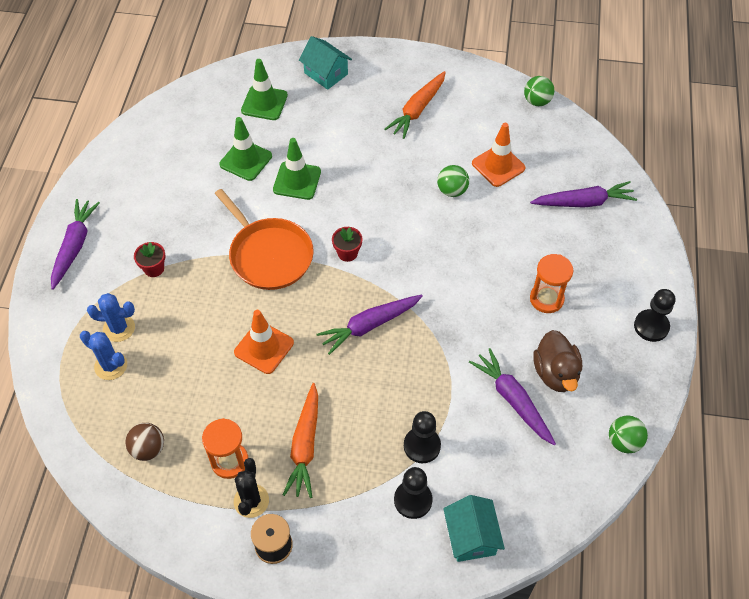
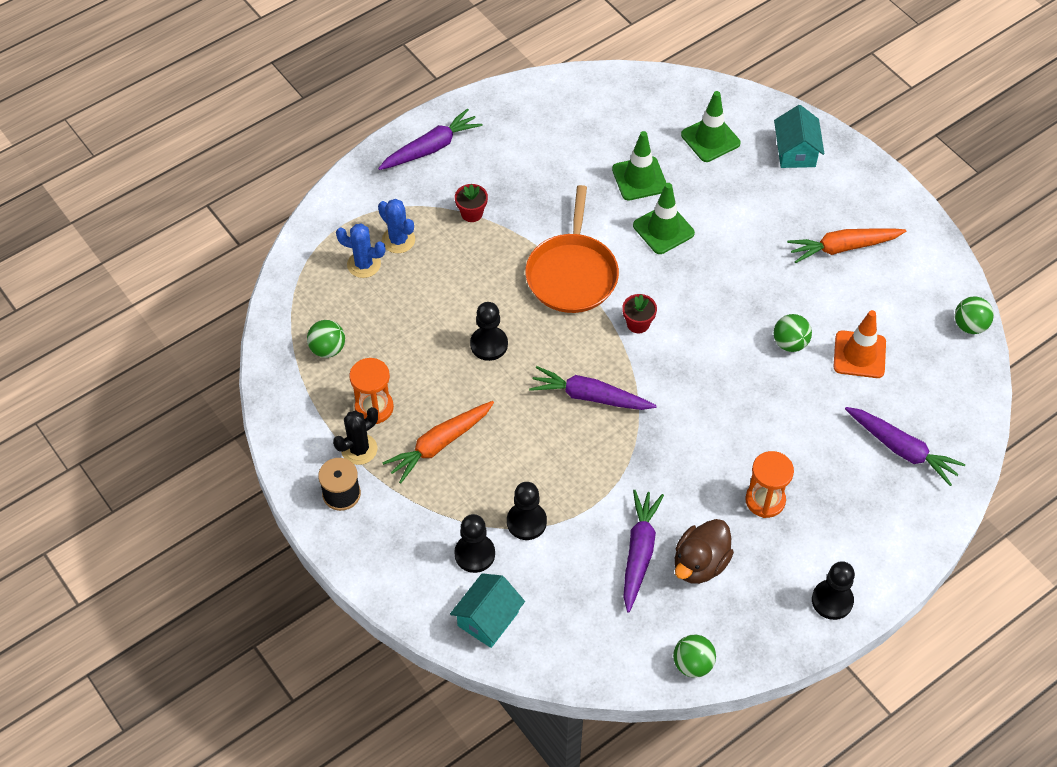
camera: 45 degrees right, 0 degrees up
(111, 366) = (364, 264): blue cactus -> blue cactus turned 60 degrees counterclockwise
(148, 449) = (327, 349): brown ball -> green ball
(264, 347) = (489, 344): orange traffic cone -> black pawn

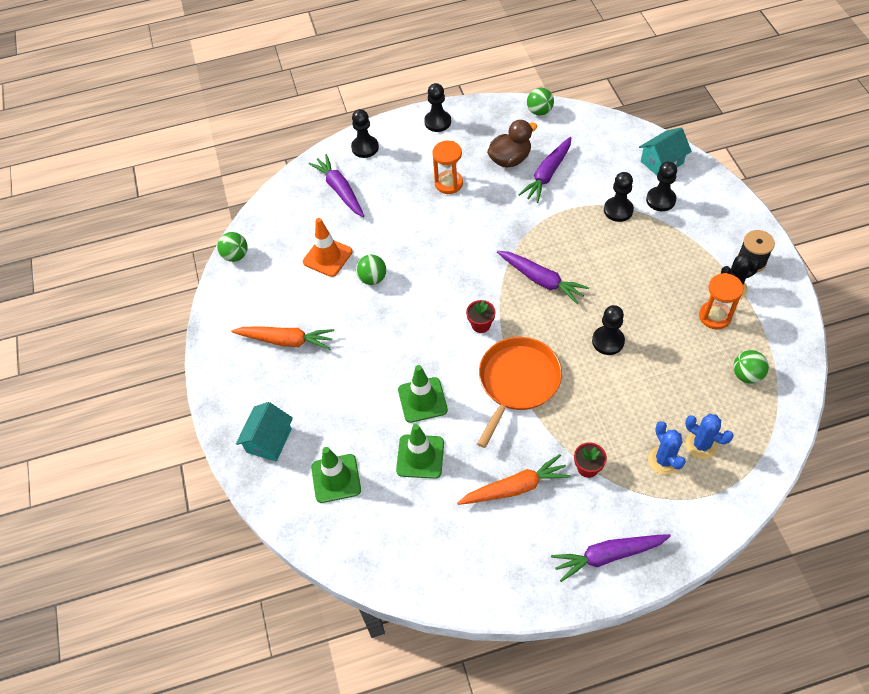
camera: 155 degrees left, 0 degrees up
(439, 444) = (668, 276): orange carrot -> orange carrot (515, 487)
(909, 526) = (365, 147): none -> black pawn

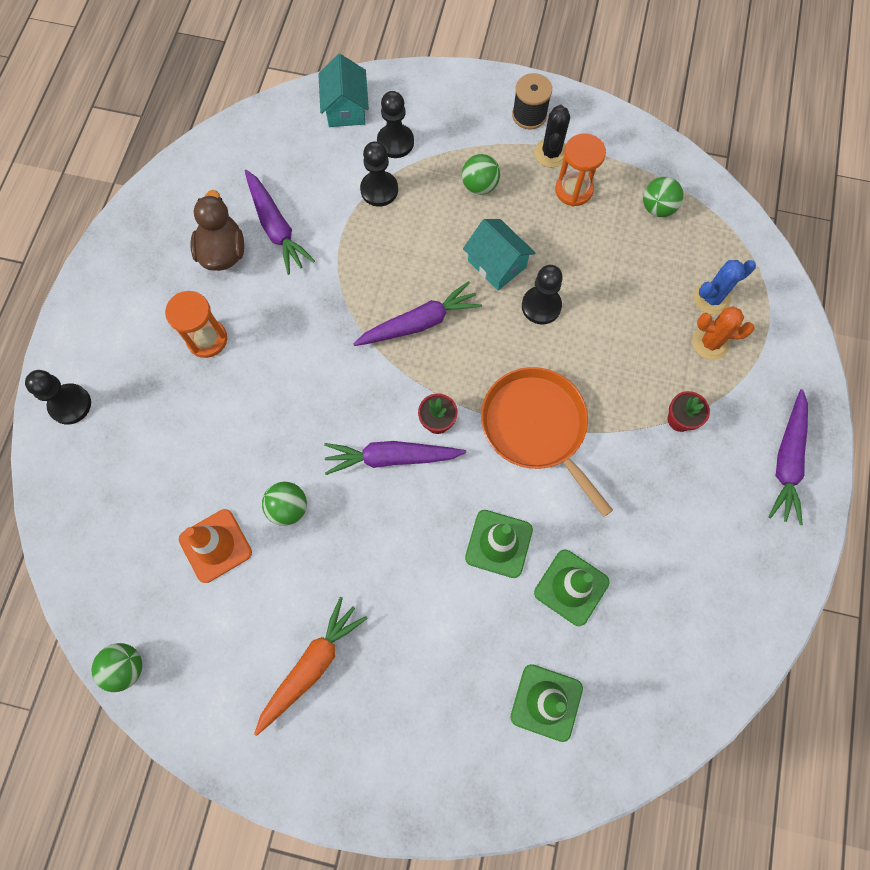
camera: 65 degrees left, 15 degrees up
(269, 440) = (447, 761): turquoise house -> turquoise house (497, 264)
(340, 190) = (117, 473): purple carrot -> purple carrot (391, 458)
(437, 122) = (99, 296): black pawn -> none
(515, 487) = (664, 506): orange carrot -> none
(539, 111) = (175, 178): green ball -> green ball (479, 186)
(664, 460) = (710, 343): blue cactus -> orange cactus

